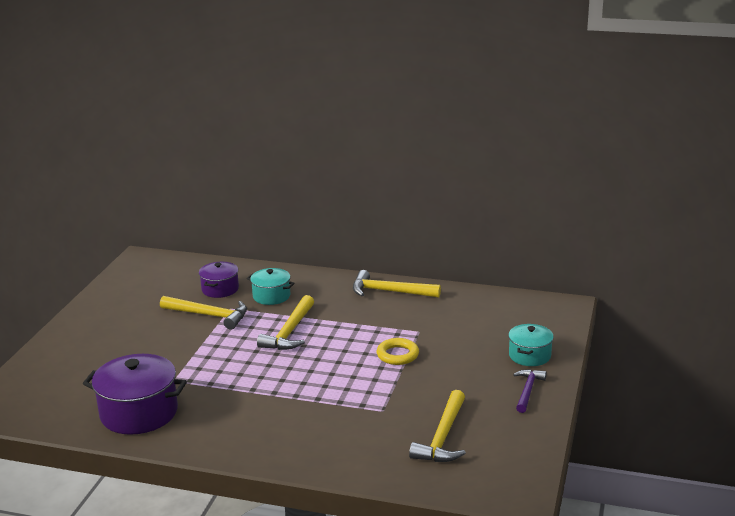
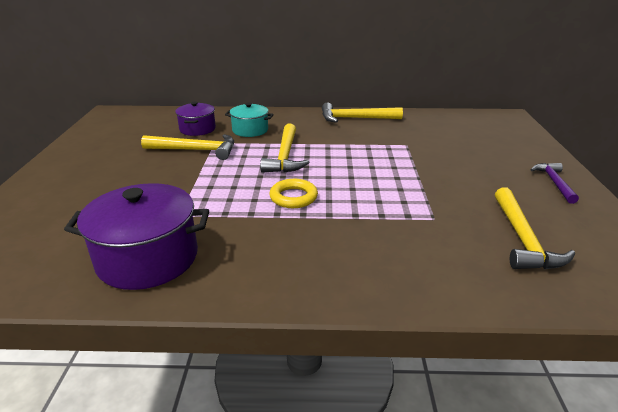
camera: 15 degrees left, 5 degrees up
(397, 355) = (404, 165): yellow ring -> yellow ring (293, 197)
(529, 355) = (522, 154): turquoise pot -> none

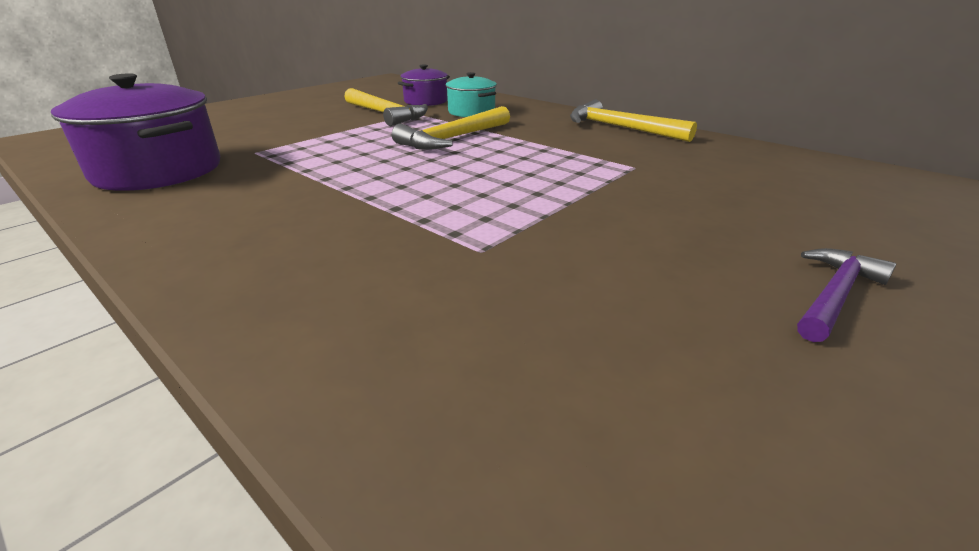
camera: 40 degrees right, 0 degrees up
(293, 197) = (374, 171): yellow ring -> none
(522, 239) = (564, 339): yellow hammer -> none

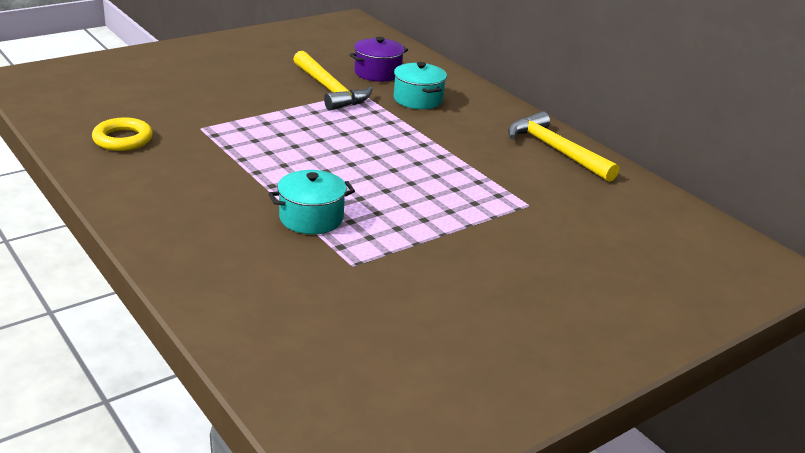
camera: 10 degrees right, 0 degrees up
(158, 171) = (123, 139): purple pot -> yellow ring
(405, 210) = (311, 218): none -> turquoise pot
(453, 138) = (382, 138): yellow hammer -> none
(834, 295) = (573, 343): purple hammer -> none

